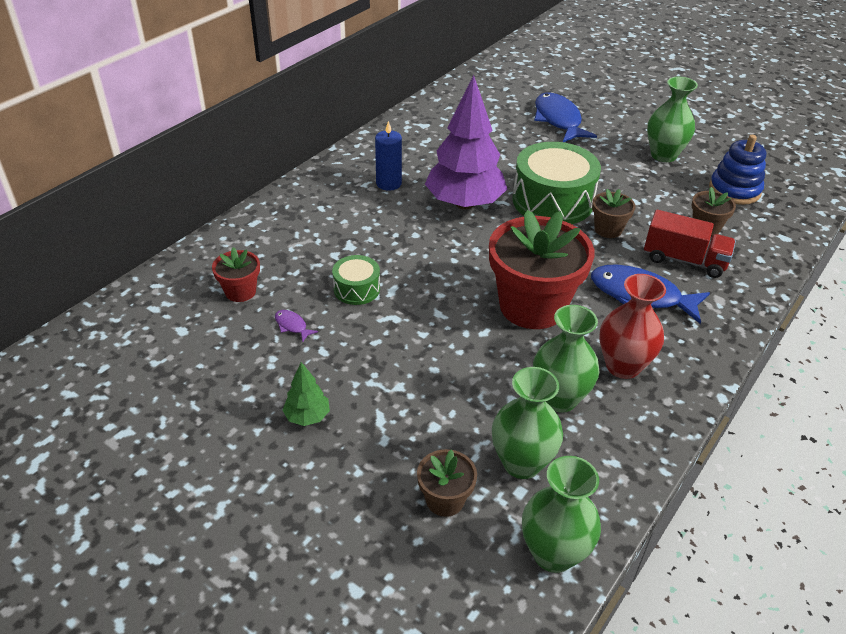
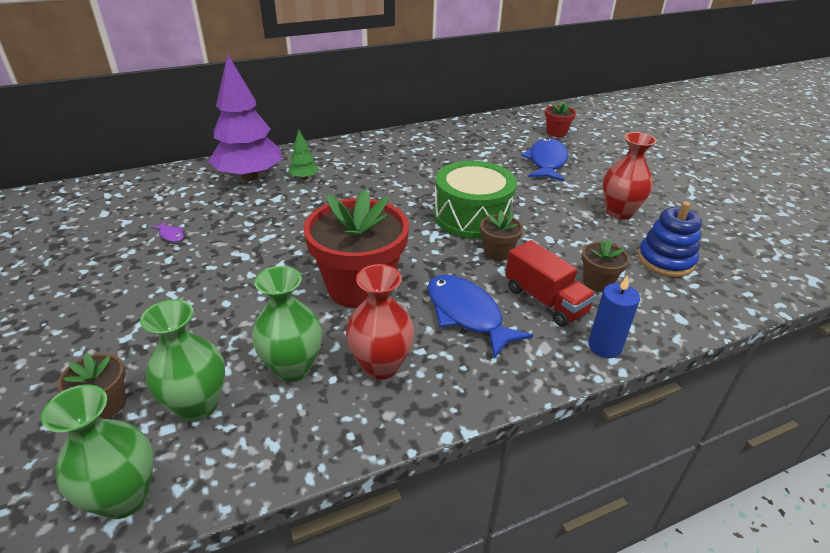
camera: 30 degrees right, 5 degrees down
(240, 291) = (169, 202): red flower pot -> red flower pot (556, 133)
(292, 326) = (171, 235): purple fish -> purple fish turned 150 degrees clockwise
(307, 417) = (99, 298): green tree -> green tree (304, 178)
(356, 289) = (244, 227): green drum -> none
(388, 183) = (355, 167): blue candle -> blue candle (604, 346)
(464, 203) = (396, 197): purple tree -> purple tree (250, 177)
(663, 155) = (619, 212): green vase -> red vase

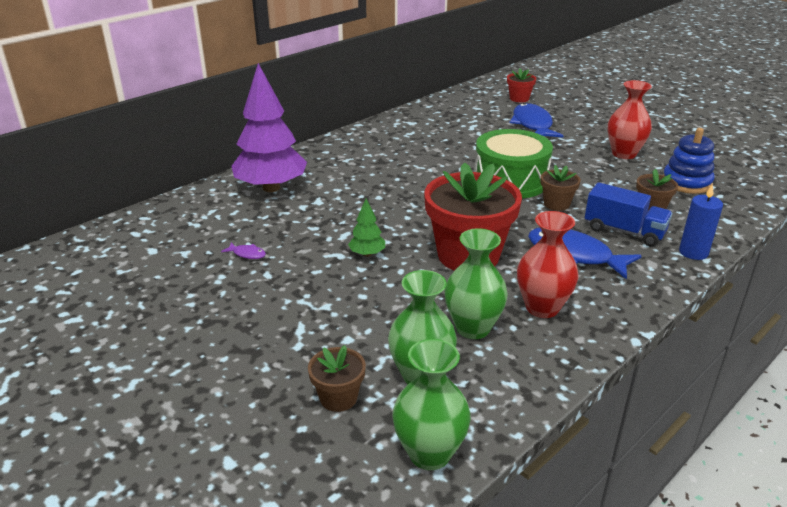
camera: 20 degrees left, 5 degrees down
(304, 178) = (327, 178): green tree -> green tree (367, 254)
(545, 300) = (624, 231): red truck -> blue truck

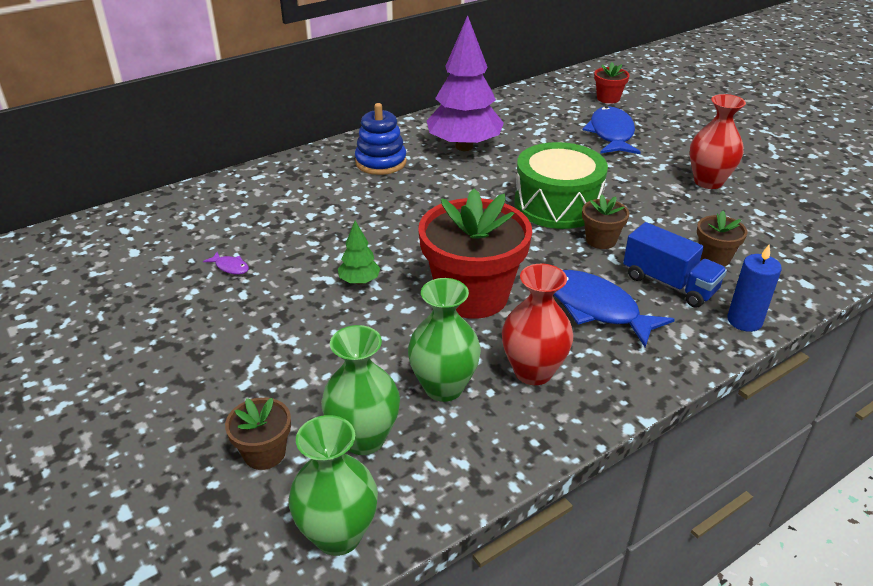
camera: 10 degrees right, 5 degrees up
(271, 188) = (285, 188): purple tree -> purple tree (464, 146)
(686, 182) = (772, 227): blue stacking toy -> blue stacking toy (381, 162)

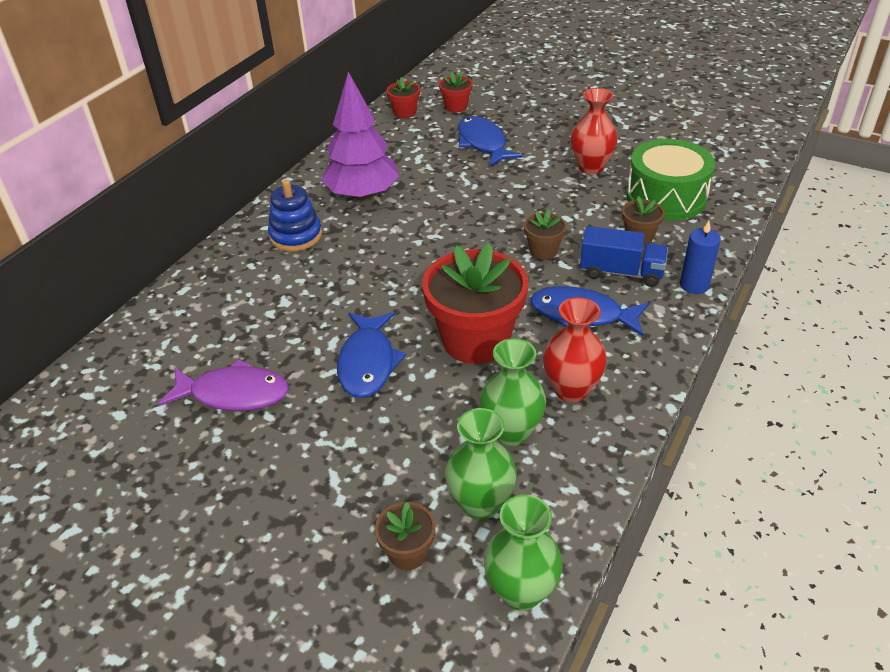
camera: 25 degrees left, 5 degrees up
(230, 267) = (234, 394): purple fish -> purple fish, size x2.42
(359, 281) = (368, 363): green tree -> blue fish
(555, 92) = (404, 112): none -> red flower pot
(557, 204) = (485, 228): green drum -> green drum (666, 197)

